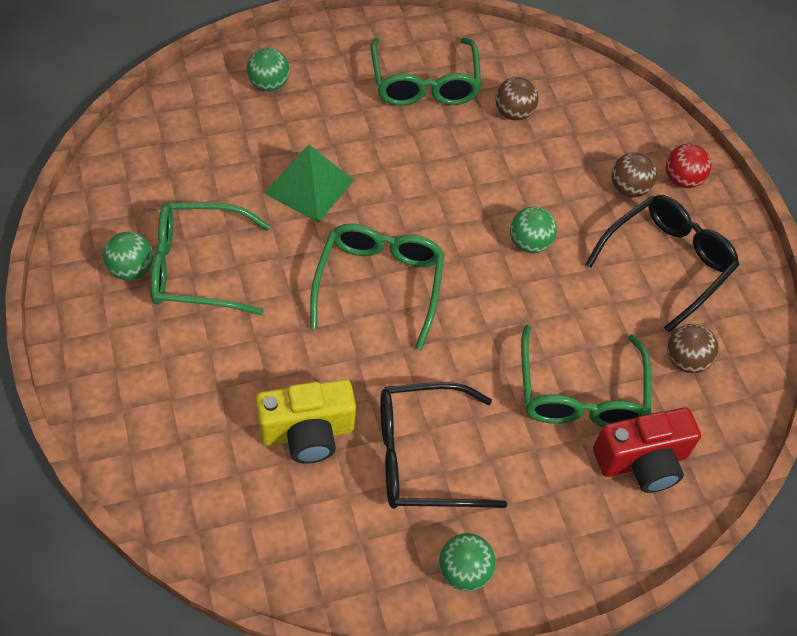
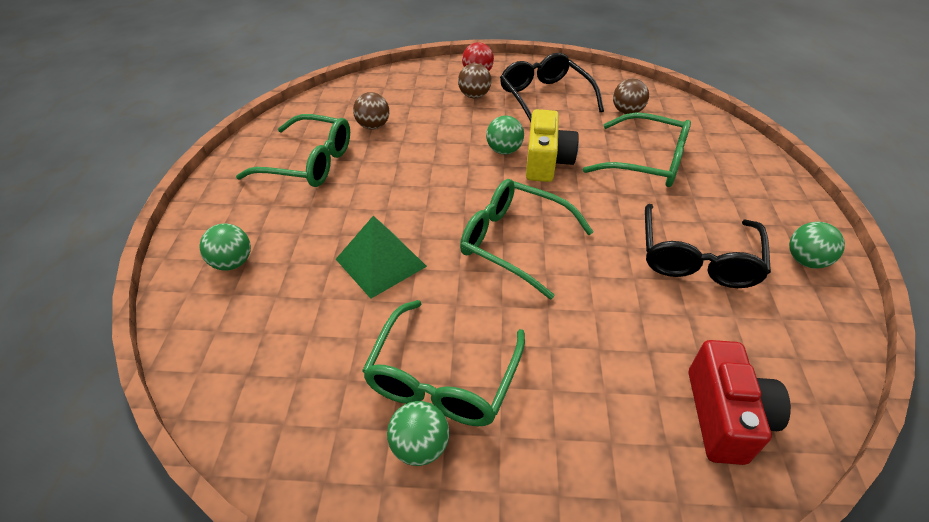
camera: 65 degrees left, 10 degrees down
(307, 433) = (667, 330): yellow camera -> yellow camera (546, 162)
(642, 461) = (706, 150): red camera -> red camera (725, 416)

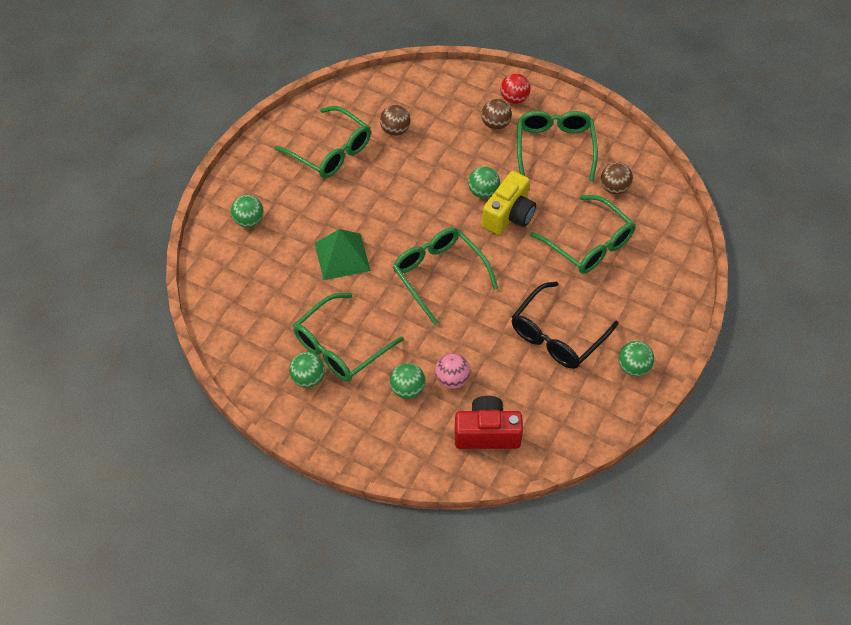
camera: 25 degrees right, 10 degrees up
(544, 98) = (554, 147): black glasses -> green glasses
(574, 399) = (407, 389): none -> green ball
(622, 360) = (452, 379): none -> pink ball
(725, 416) = (487, 433): red camera -> red camera turned 120 degrees counterclockwise

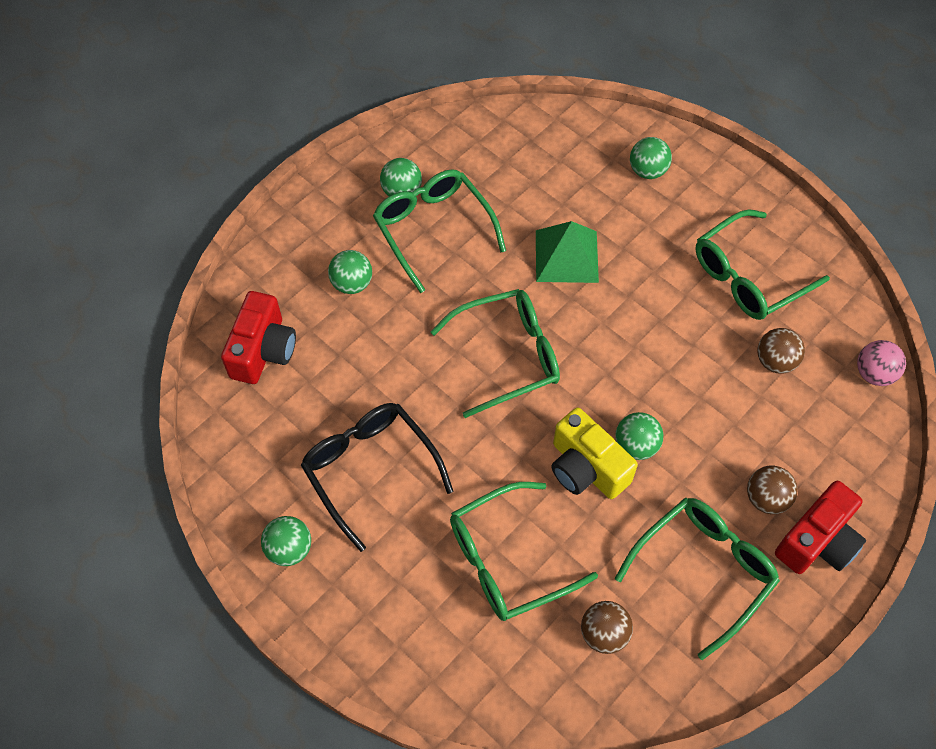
camera: 105 degrees right, 5 degrees up
(452, 379) = (348, 332): pink ball -> pink ball (874, 373)
(514, 99) = (817, 541): red ball -> red camera
(554, 147) = (703, 570): green glasses -> green glasses turned 60 degrees counterclockwise

